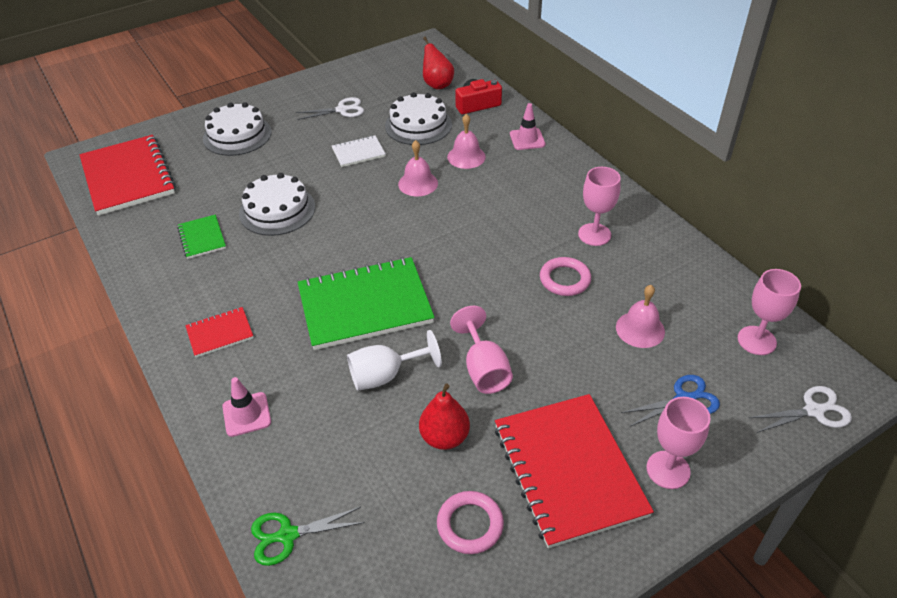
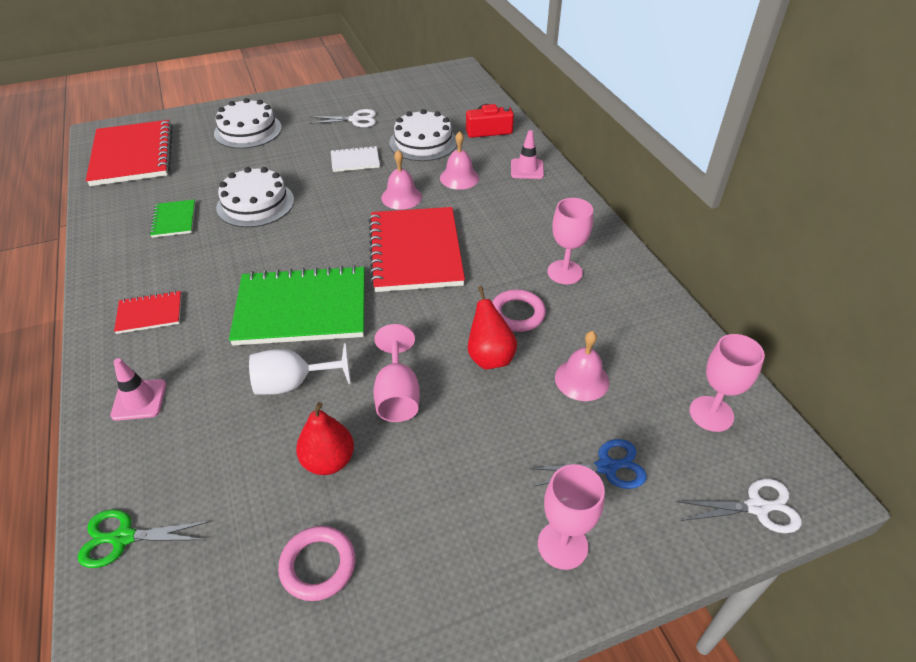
camera: 10 degrees right, 0 degrees up
(437, 84) = (456, 107): red pear -> red pear (490, 357)
(568, 470) = (449, 523): red notebook -> red notebook (415, 251)

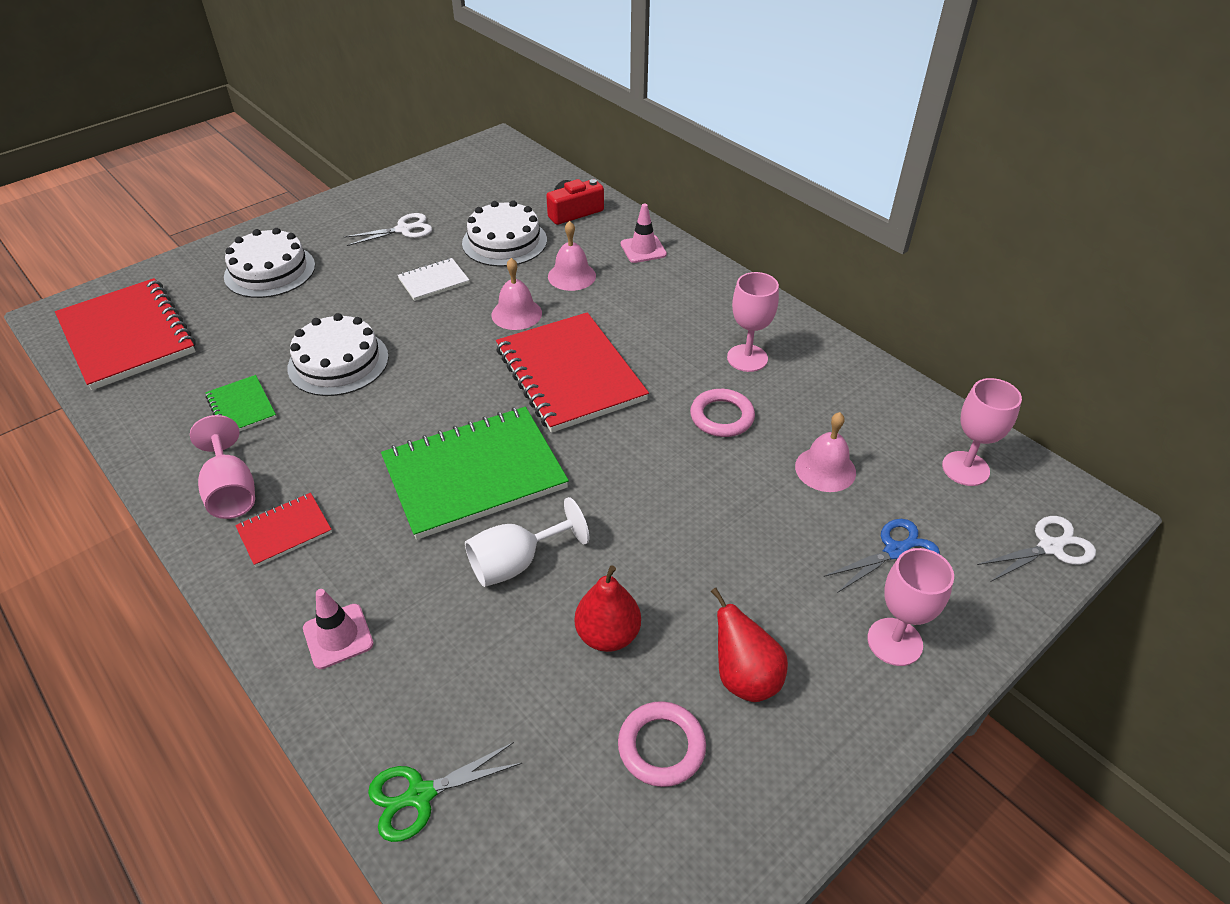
camera: 20 degrees left, 0 degrees up
(397, 394) = (642, 540): pink goblet -> pink goblet (231, 491)
(490, 357) = (718, 472): red pear -> red pear (744, 677)

